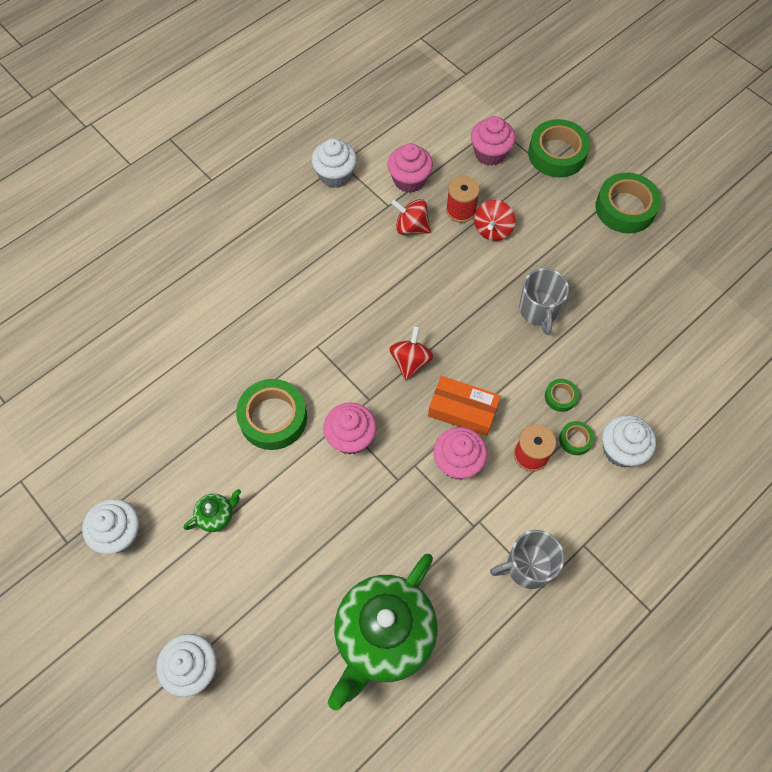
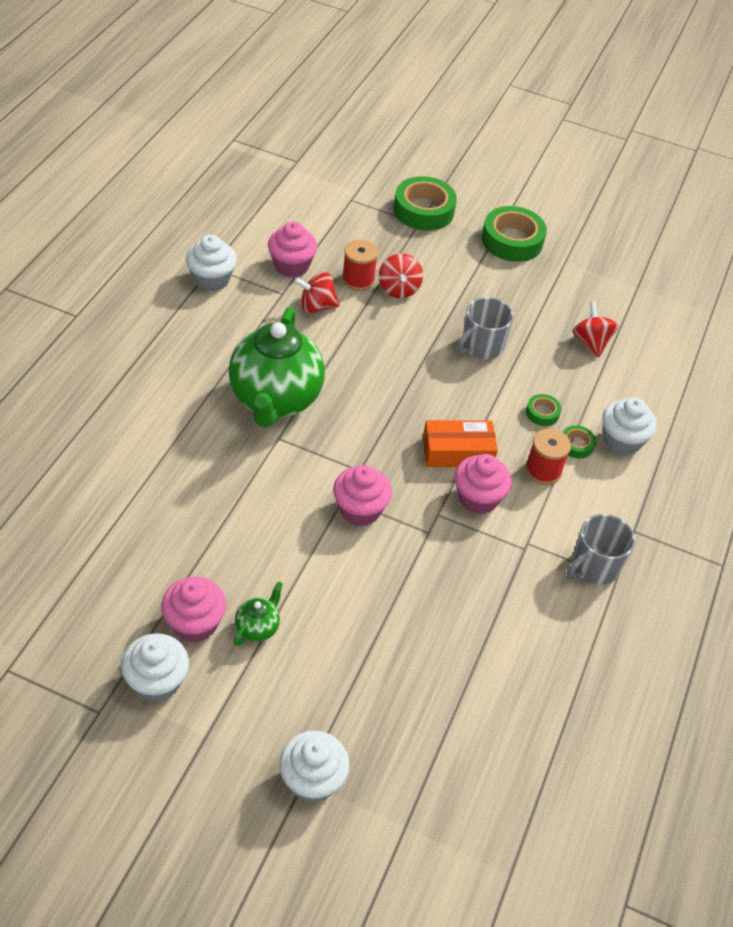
camera: 30 degrees left, 15 degrees down
(273, 418) = (268, 517): green tape -> none
(384, 636) = (493, 676): green teapot -> green teapot (275, 400)
(410, 361) = (382, 424): red spinning top -> red spinning top (591, 342)
(490, 153) = (359, 224): pink cupcake -> pink cupcake (194, 623)
(539, 310) = (481, 346): grey mug -> grey mug turned 75 degrees clockwise

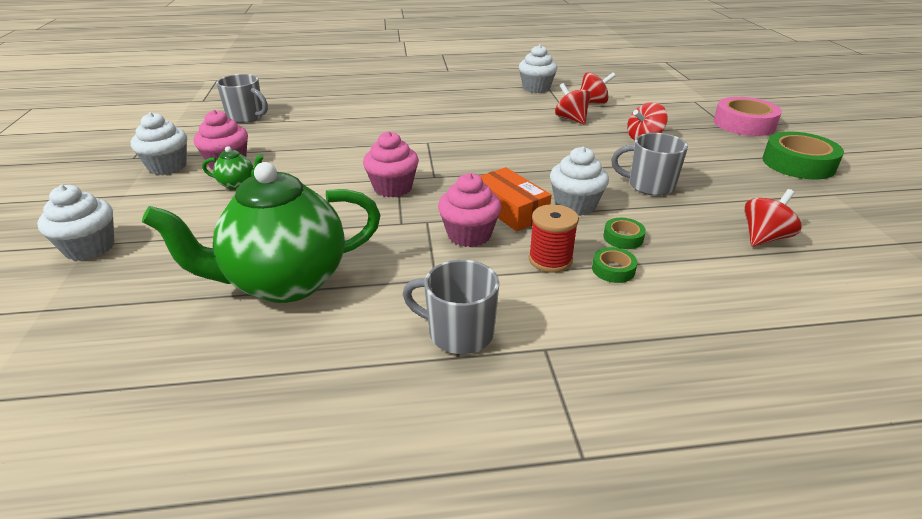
camera: 65 degrees right, 15 degrees down
(59, 567) = (246, 117): none -> grey mug
(275, 400) = (461, 131): green teapot -> green teapot (285, 282)
(291, 266) = (593, 103): pink cupcake -> red spinning top
(358, 280) = (623, 124): red spool -> none
(423, 210) = (744, 124): green tape -> pink tape
(621, 441) = (665, 298): white cupcake -> white cupcake (575, 205)

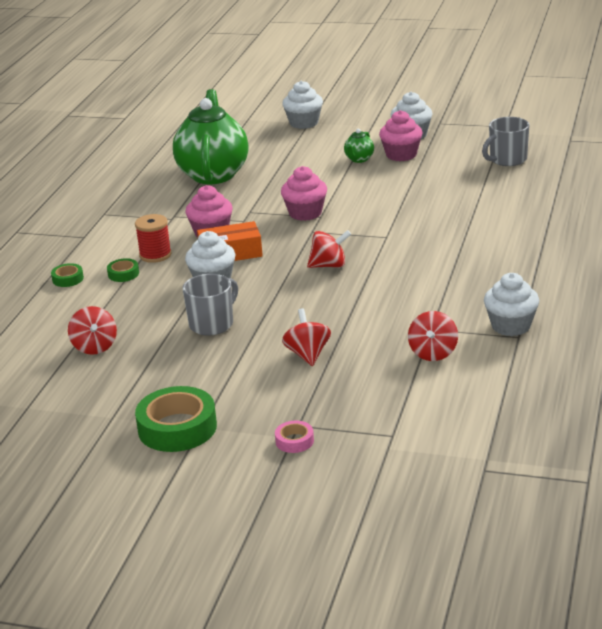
camera: 115 degrees right, 5 degrees down
(458, 333) = (120, 216): grey mug -> none
(571, 119) = (390, 324): red spinning top -> red spinning top (329, 265)
(623, 238) = (152, 288): green tape -> green tape (68, 279)
(744, 124) = (294, 441): pink tape -> pink tape, size x0.48

